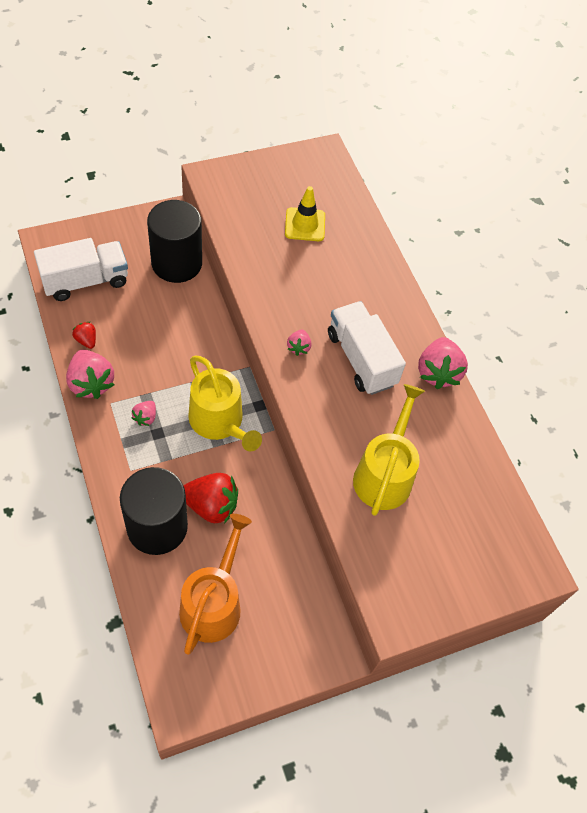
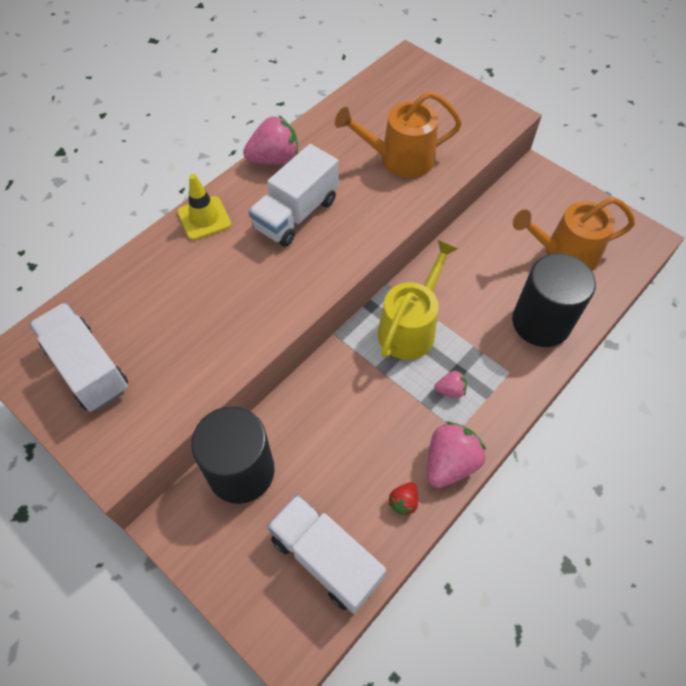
camera: 110 degrees left, 0 degrees up
(211, 506) = (492, 294): red strawberry -> none
(290, 186) = (87, 368): none -> white truck
(298, 347) = (315, 264): pink strawberry -> none
(305, 225) = (145, 327): yellow traffic cone -> yellow traffic cone (204, 218)
(384, 475) = (400, 159): yellow watering can -> orange watering can

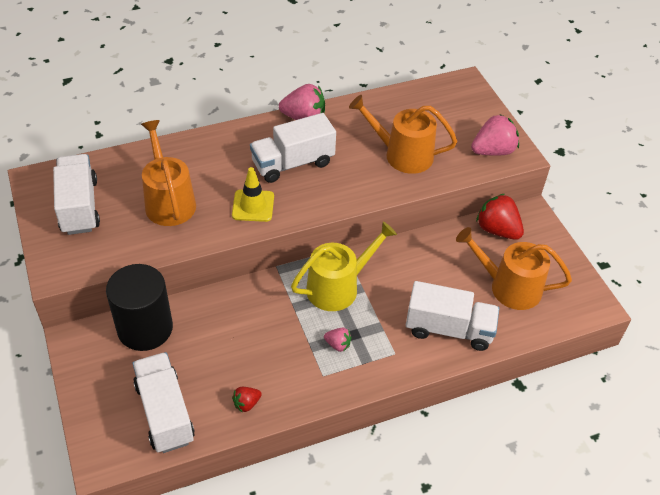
camera: 25 degrees right, 10 degrees down
(190, 316) = (169, 202): none -> orange watering can
(204, 218) = (223, 140): yellow traffic cone -> yellow traffic cone (253, 206)
(450, 463) = (300, 394): pink strawberry -> pink strawberry (493, 151)
(517, 201) = (497, 230): none -> red strawberry
(541, 322) = (449, 329): black cylinder -> white truck

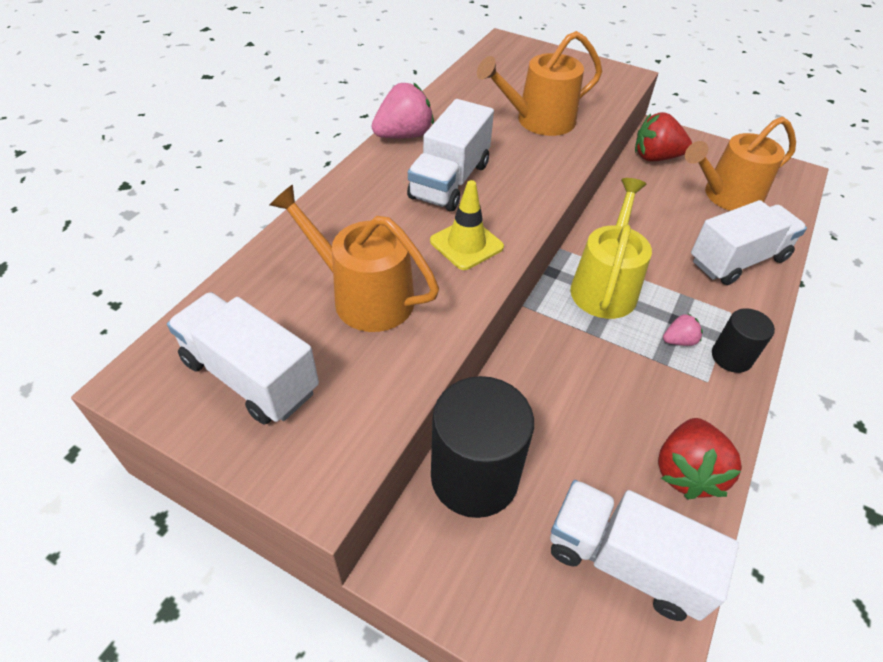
camera: 40 degrees left, 0 degrees up
(246, 404) = (686, 472): red strawberry -> red strawberry, size x1.94
(356, 374) = (731, 357): none -> black cylinder
(493, 151) = (604, 82): pink strawberry -> none

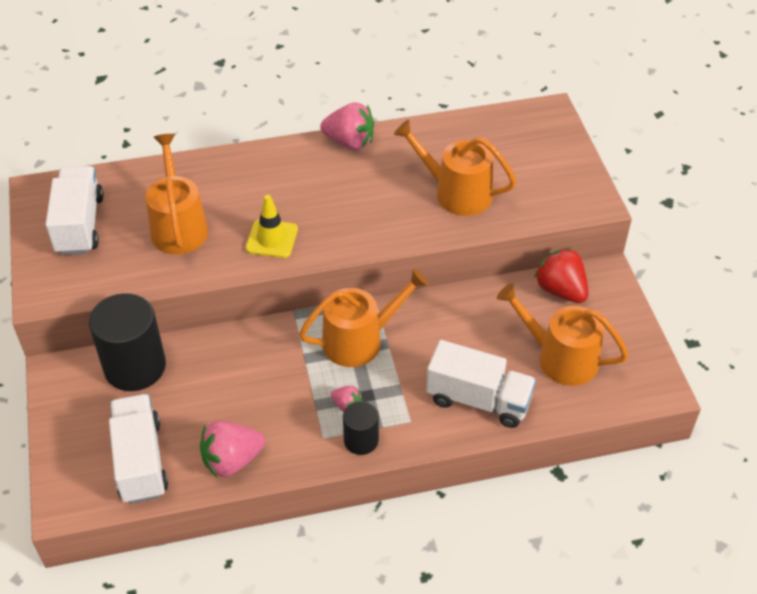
camera: 50 degrees right, 0 degrees up
(450, 181) = (326, 193): white truck -> none
(605, 286) = (359, 340): yellow watering can -> orange watering can
(686, 472) = (232, 460): red strawberry -> pink strawberry

